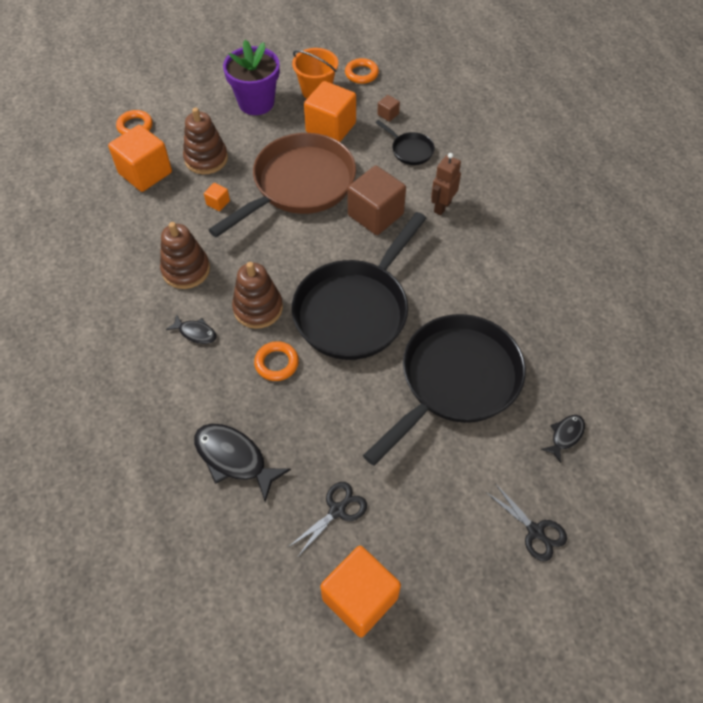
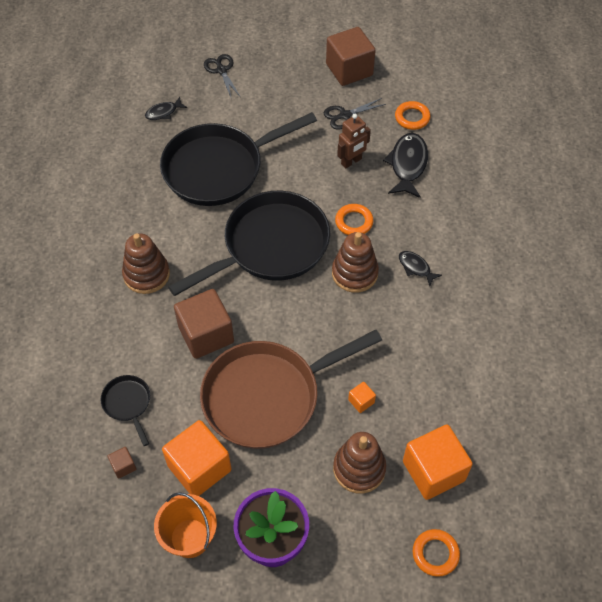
camera: 160 degrees left, 0 degrees up
(186, 270) = (412, 332): brown stacking toy -> brown stacking toy (146, 274)
(234, 459) = (407, 165): black fish -> black fish turned 135 degrees counterclockwise
(360, 598) = (349, 70): orange cube -> brown cube
(361, 74) = (119, 550): orange ring -> orange ring (412, 118)
(442, 206) = (136, 322): brown robot -> brown robot (351, 161)

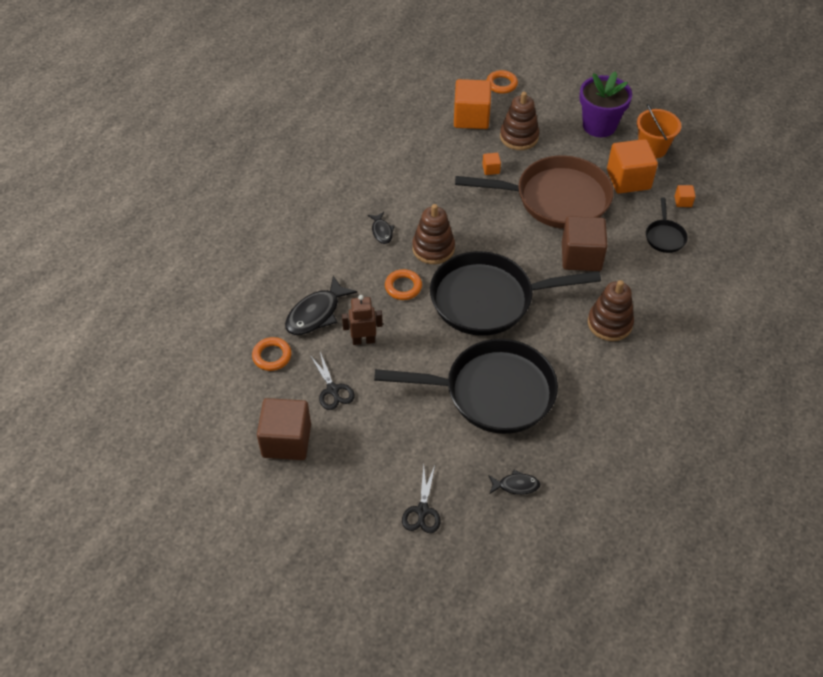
camera: 150 degrees left, 5 degrees down
(123, 466) = (683, 201): brown cube -> orange cube
(345, 115) = (332, 390): black scissors -> black scissors turned 60 degrees clockwise

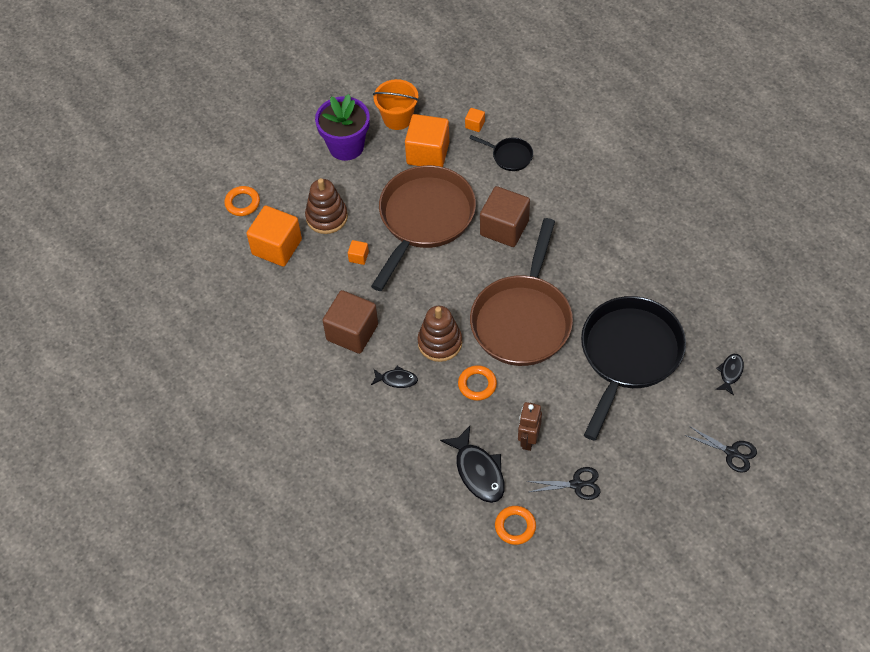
camera: 65 degrees left, 5 degrees up
(286, 440) = (620, 541): brown cube -> brown cube (352, 332)
(488, 299) = (523, 319): black pan -> brown pan
(609, 323) = (589, 238): brown stacking toy -> none

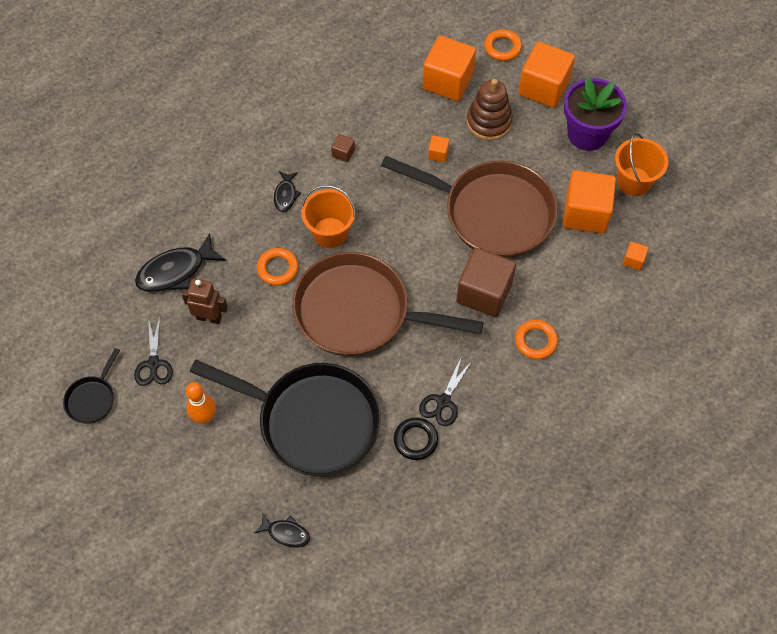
camera: 85 degrees right, 5 degrees up
(292, 174) = (543, 87): none -> orange cube
(352, 332) = (343, 153): brown cube -> brown cube, size x0.43
(440, 343) = (330, 232): brown stacking toy -> orange bucket
(509, 156) = (590, 298): black pan -> black pan (92, 399)
(515, 526) = (111, 305): orange ring -> orange ring (535, 341)
(629, 439) = (204, 417): none -> orange bowling pin
(642, 280) = (415, 440): none -> black ring
(731, 452) = (181, 527): black scissors -> black scissors (443, 401)

